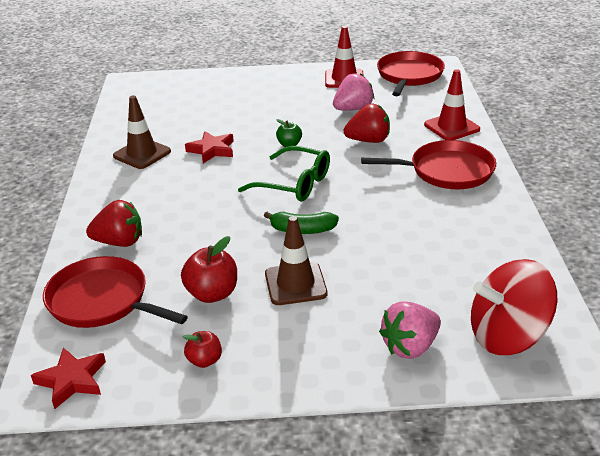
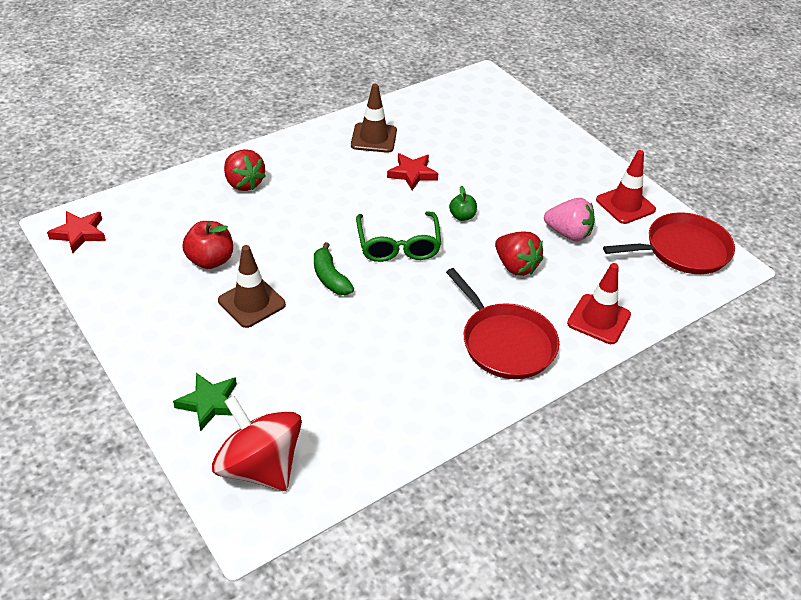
camera: 55 degrees right, 10 degrees up
(102, 301) = (169, 208): red pan -> none
(204, 360) = (131, 289): red apple -> none
(410, 347) = (210, 403): pink strawberry -> green star

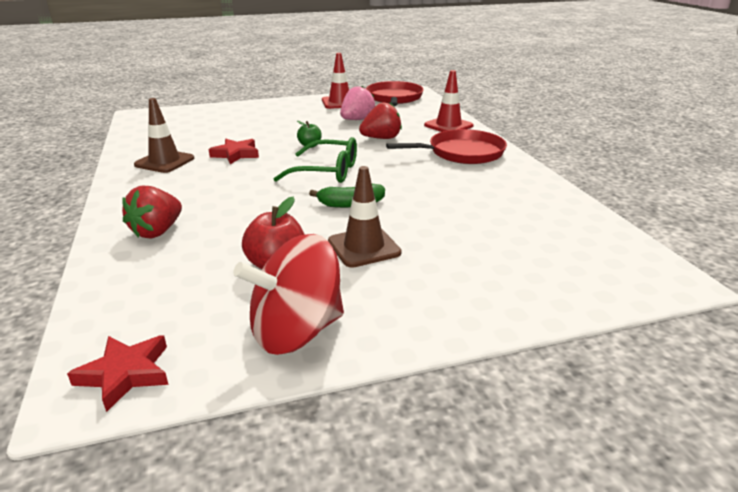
camera: 70 degrees left, 15 degrees down
(210, 403) = (510, 287): green star -> none
(244, 183) = (157, 231): red strawberry -> red strawberry turned 135 degrees clockwise
(260, 466) = (597, 266): red spinning top -> red spinning top (296, 331)

